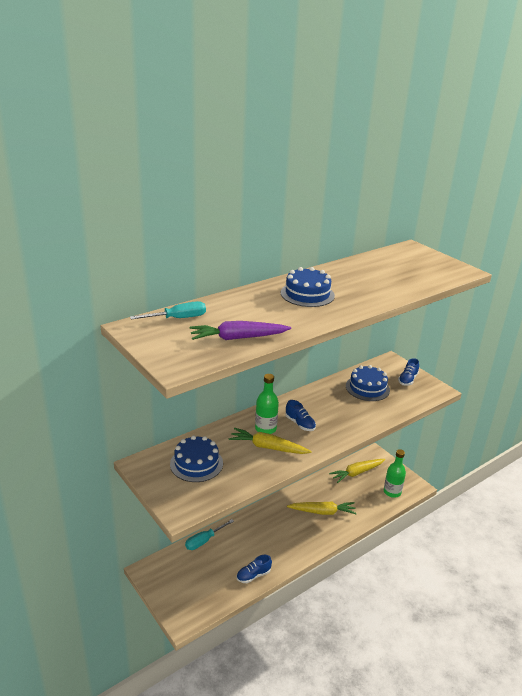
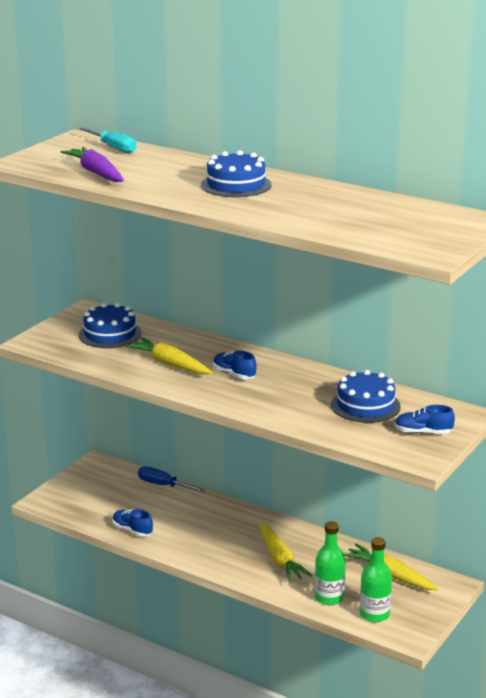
camera: 70 degrees right, 5 degrees down
(204, 540) = (163, 485): turquoise screwdriver -> blue screwdriver
(265, 429) = (204, 357): green bottle -> green bottle (329, 597)
(268, 447) = (170, 364): yellow carrot -> yellow carrot turned 45 degrees counterclockwise
(300, 424) = (234, 374): blue shoe -> blue shoe turned 105 degrees clockwise

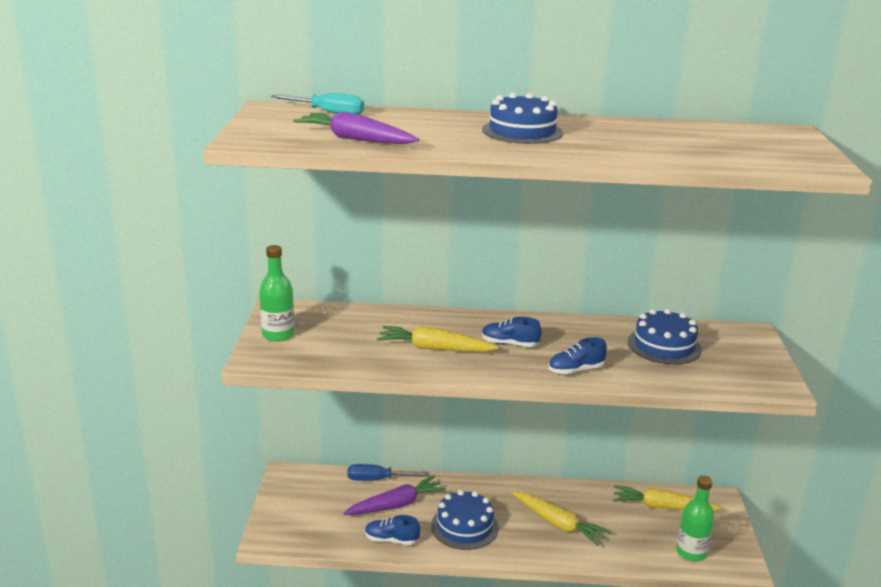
camera: 30 degrees left, 0 degrees up
(110, 334) = (334, 330): blue cake -> blue cake (464, 526)
(160, 507) = (396, 505): none -> purple carrot
(329, 597) = (638, 549): green bottle -> green bottle (278, 335)
(423, 432) = (744, 359): blue shoe -> blue shoe (575, 370)

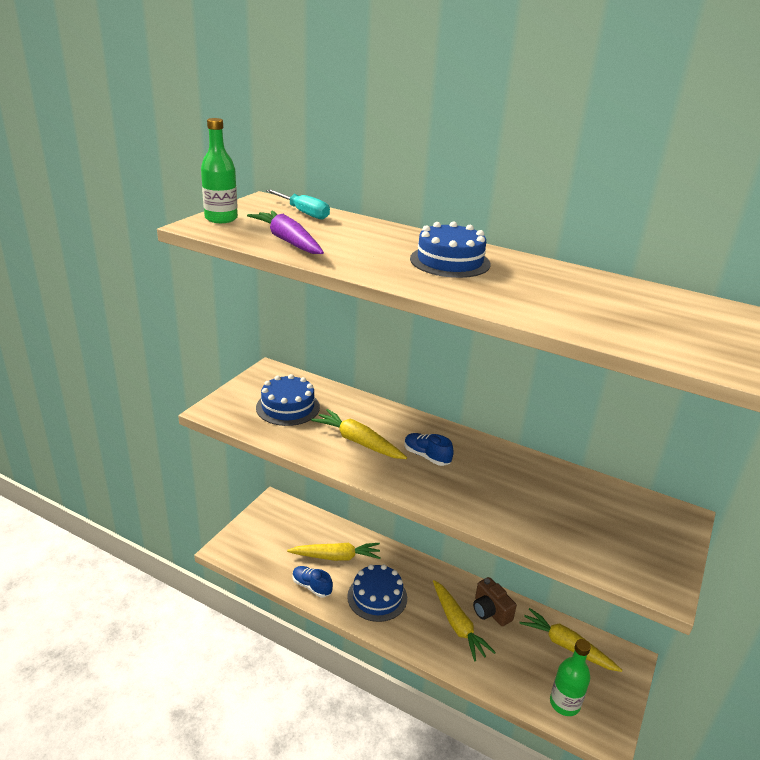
camera: 25 degrees right, 5 degrees up
(278, 335) = (248, 393): green bottle -> green bottle (221, 219)
(377, 479) = (337, 529): blue screwdriver -> none
(396, 505) = (336, 557): purple carrot -> yellow carrot
(575, 370) = (464, 501): blue shoe -> none
(578, 502) = (490, 611): none -> brown camera
(664, 346) = (574, 502): blue cake -> blue cake (288, 407)

